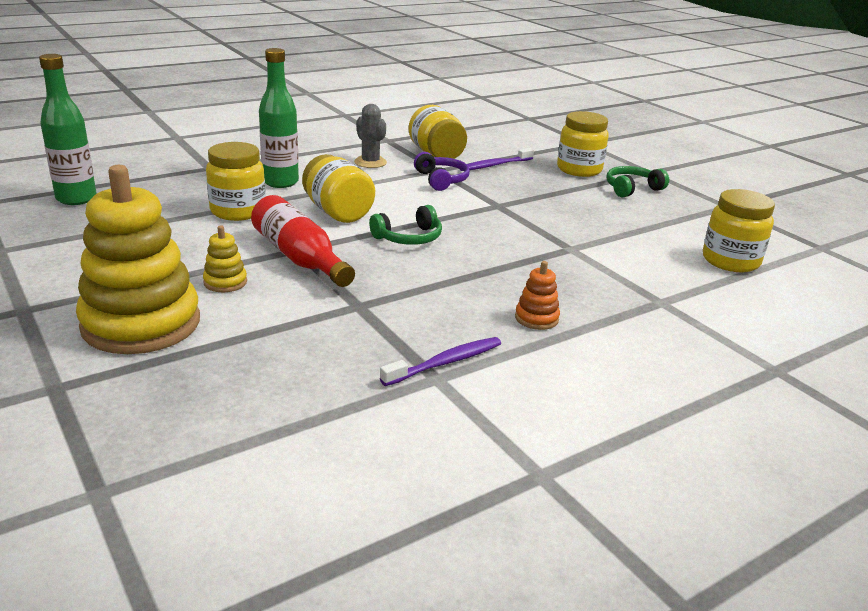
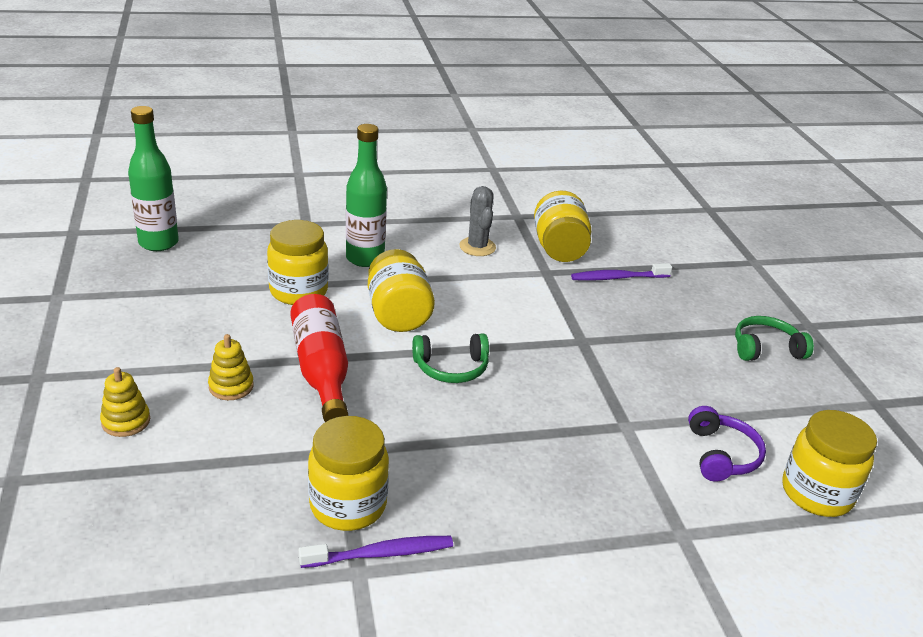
camera: 20 degrees right, 5 degrees up
(141, 324) = (126, 421): yellow stacking toy -> yellow stacking toy, size x0.41
(441, 180) = (541, 289): purple headphones -> purple headphones (721, 455)
(536, 318) = (518, 519): orange stacking toy -> none
(579, 170) = (718, 304): yellow jar -> yellow jar (348, 505)

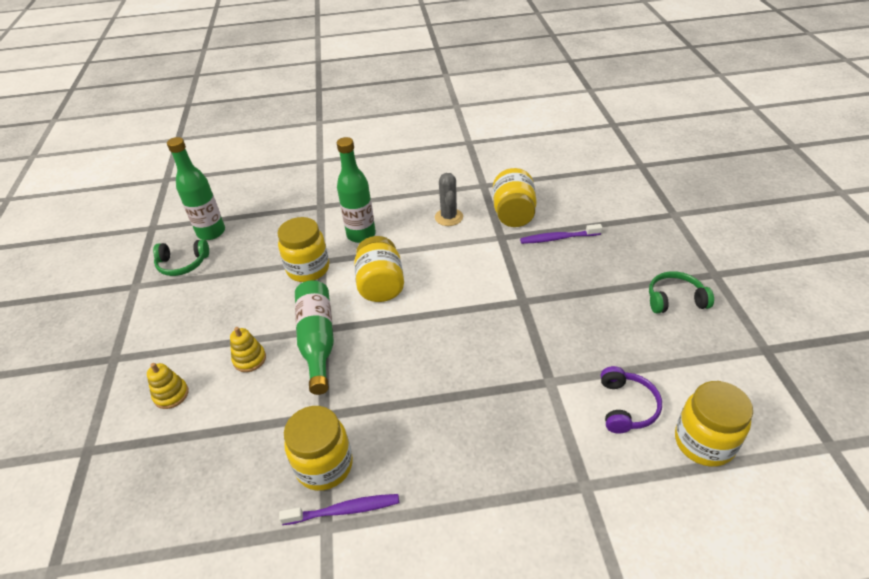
camera: 10 degrees right, 10 degrees up
(321, 370) = (317, 341): red bottle -> green bottle
(451, 368) = (416, 333): green headphones -> green headphones (182, 264)

